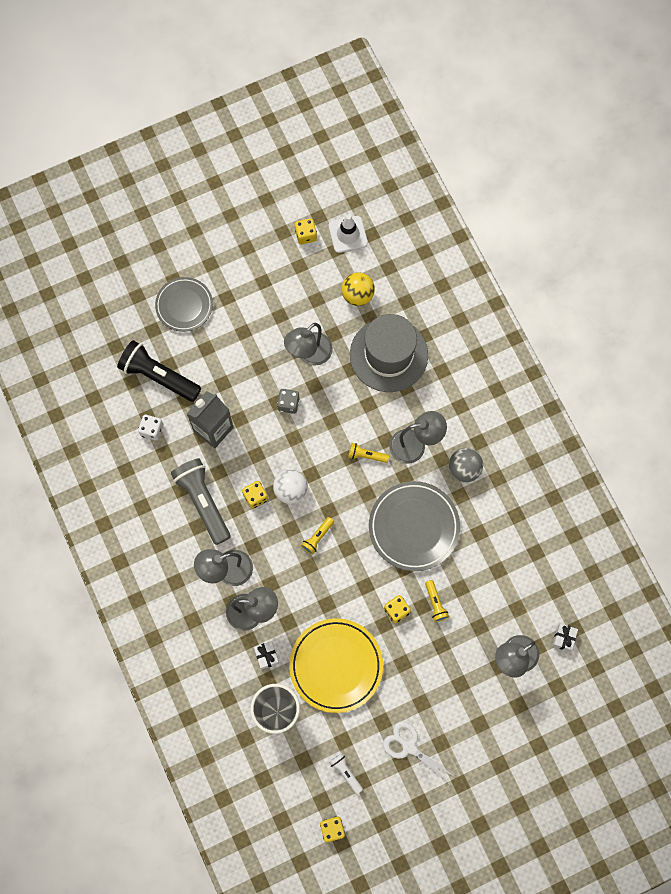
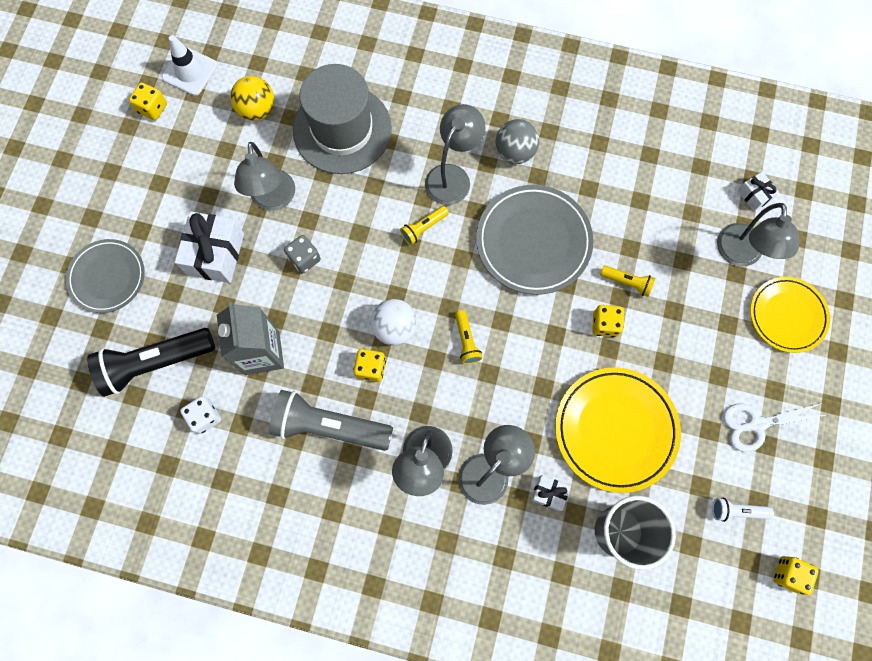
camera: 50 degrees left, 0 degrees up
(248, 352) = (216, 254): none -> white gift
(497, 717) = (787, 316): none -> yellow plate

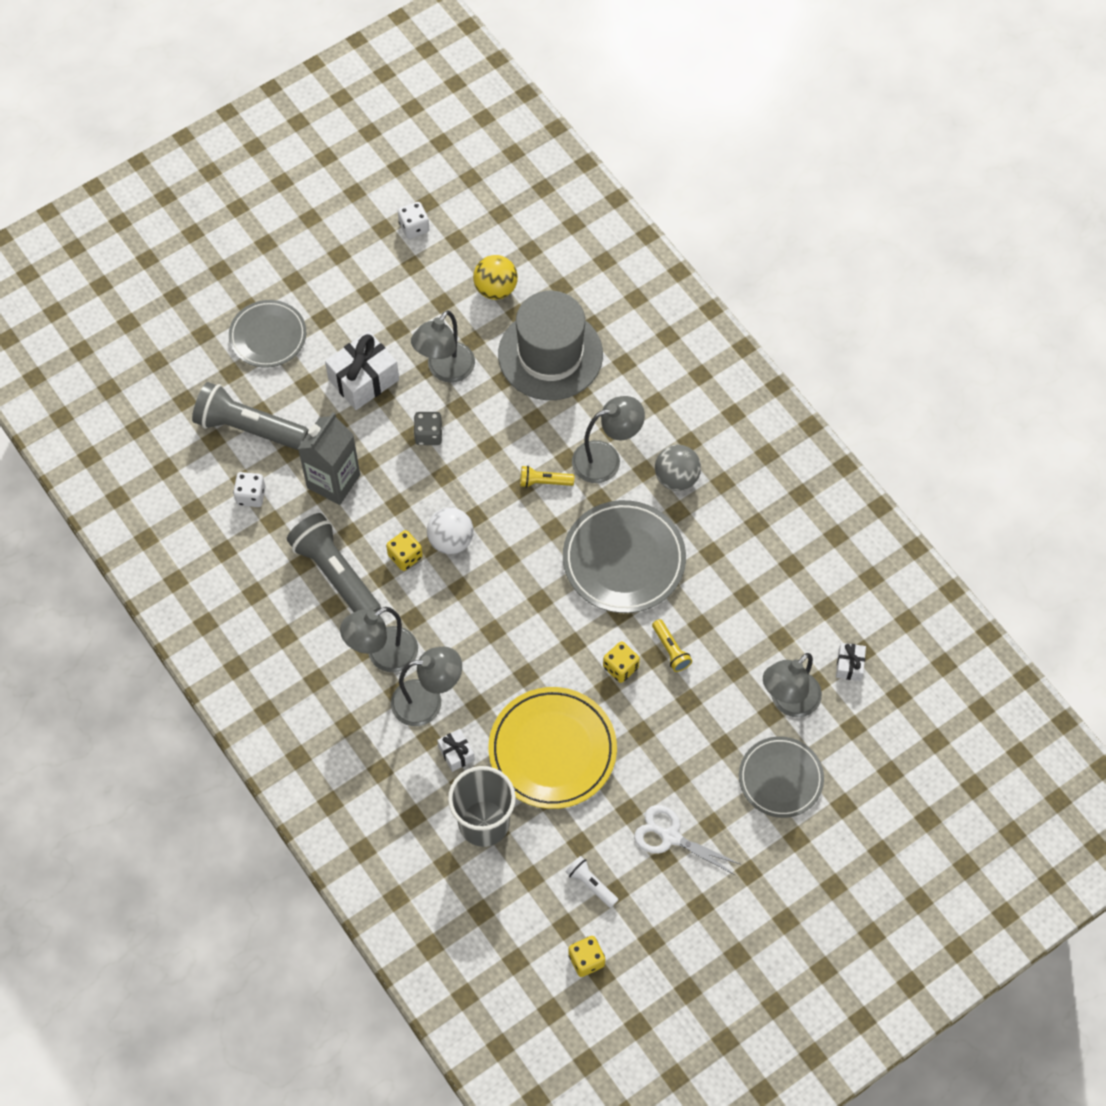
camera: 40 degrees right, 10 degrees down
(152, 108) = (414, 227): yellow dice -> white dice
(155, 363) = (249, 428): black flashlight -> grey flashlight
(190, 71) = (469, 218): white traffic cone -> none
(466, 341) = (498, 593): yellow flashlight -> none
(787, 316) = (780, 778): yellow plate -> grey plate

